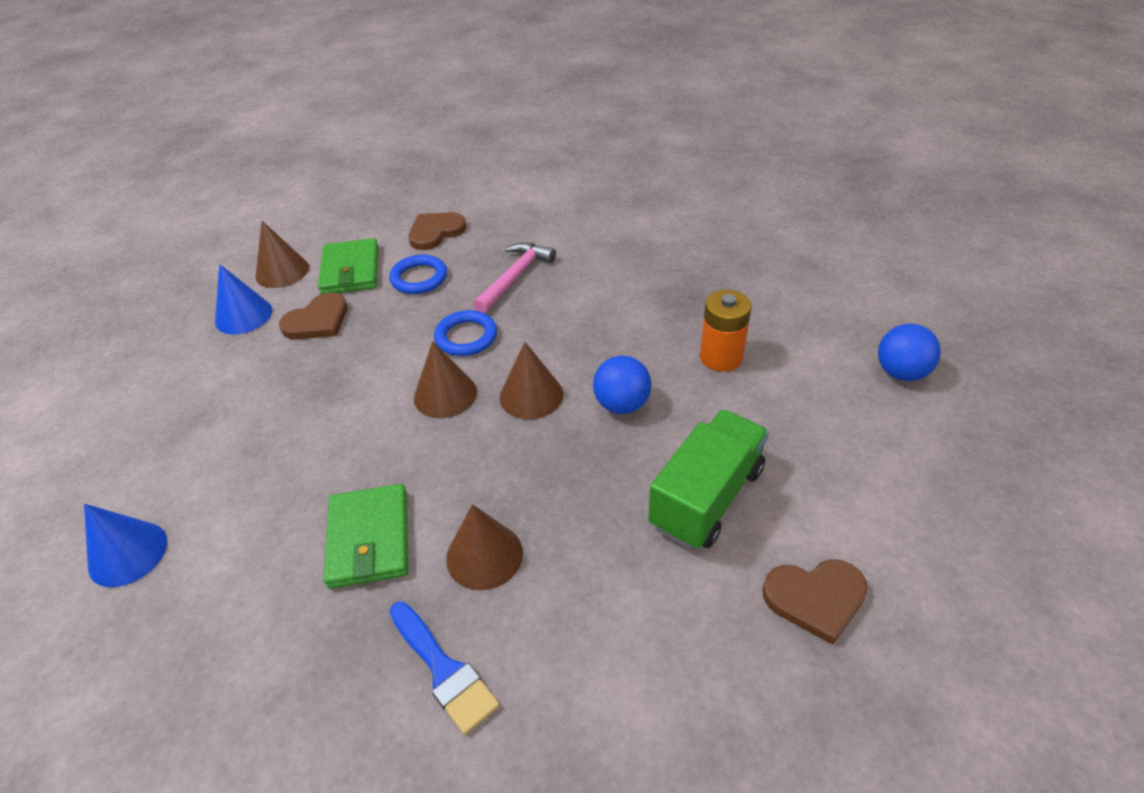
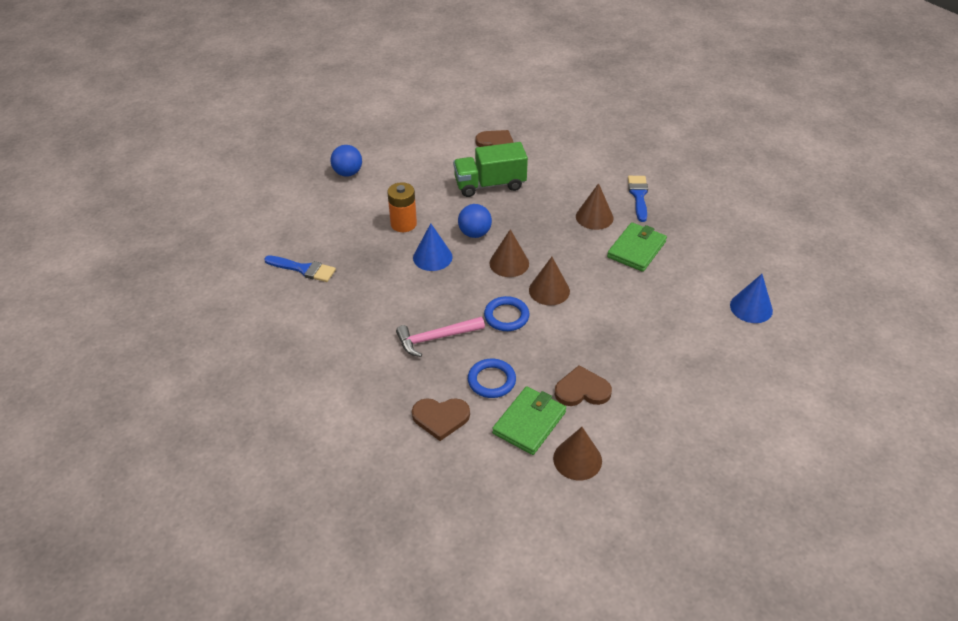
camera: 140 degrees left, 0 degrees up
(243, 315) = (628, 431): blue cone -> blue cone (432, 257)
(732, 251) = (304, 269): none -> blue brush

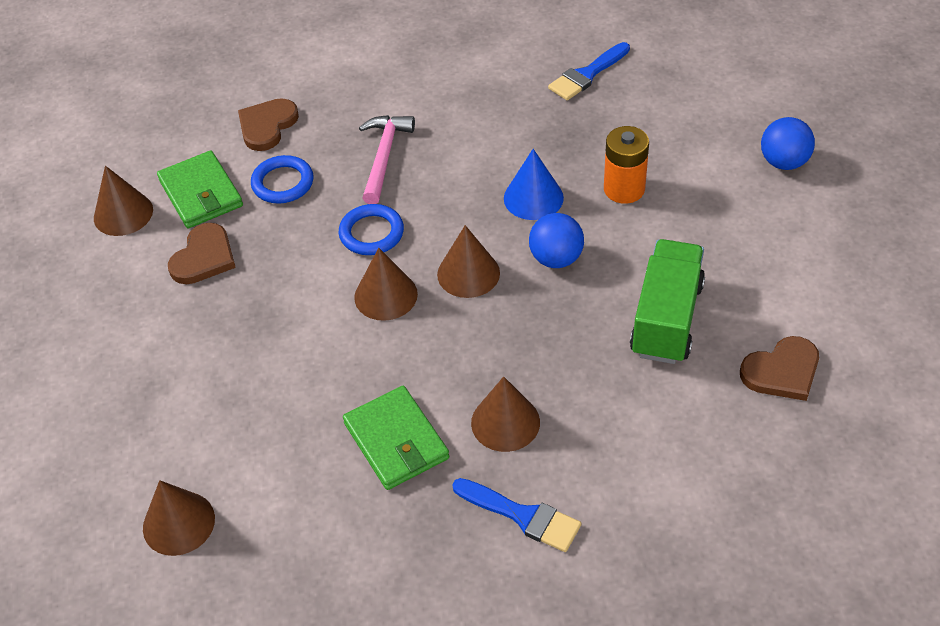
camera: 120 degrees right, 5 degrees up
(751, 308) = (178, 523): blue cone -> brown cone

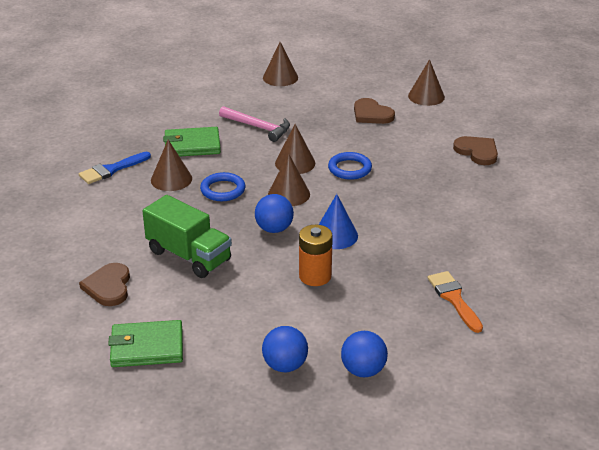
camera: 110 degrees right, 15 degrees down
(178, 523) = (202, 84): brown cone -> brown cone (280, 77)
(201, 193) = (427, 121): green wallet -> green wallet (147, 347)
(283, 183) = (417, 148): blue ring -> blue ring (223, 190)
(384, 156) = (417, 188): pink hammer -> pink hammer (258, 127)
(587, 75) = (454, 299): blue brush -> orange brush
(744, 106) = (363, 370): none -> blue ball

